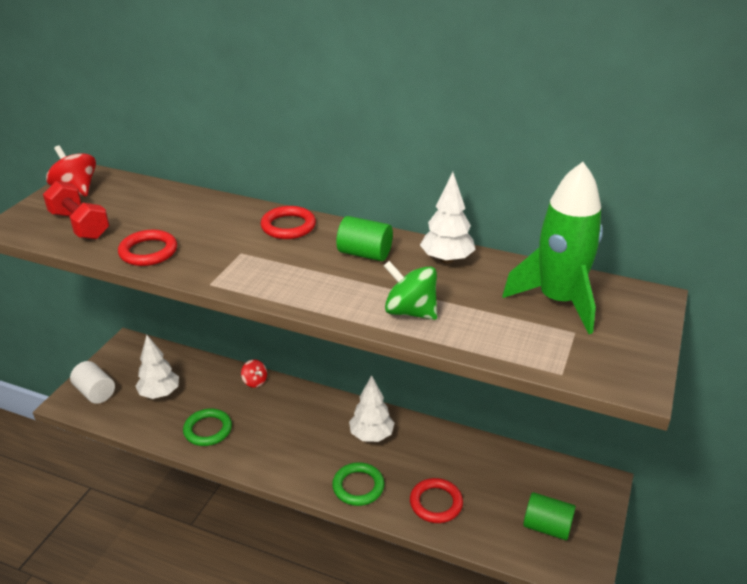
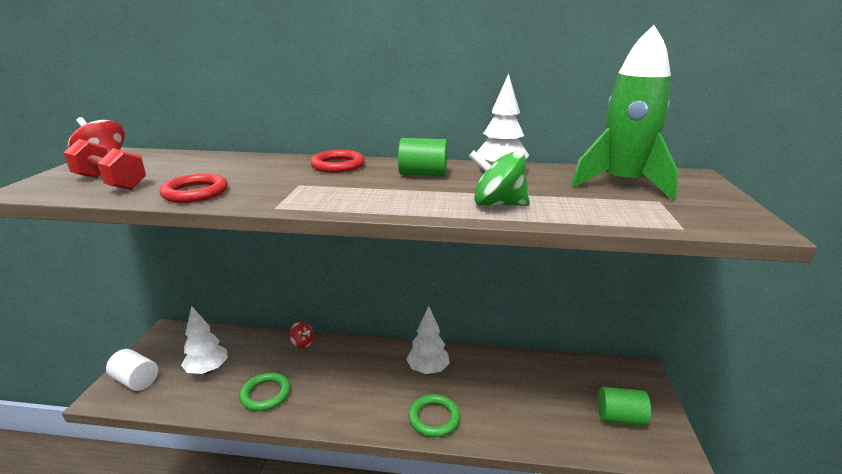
camera: 15 degrees left, 10 degrees down
(436, 503) = (513, 418): red ring -> none

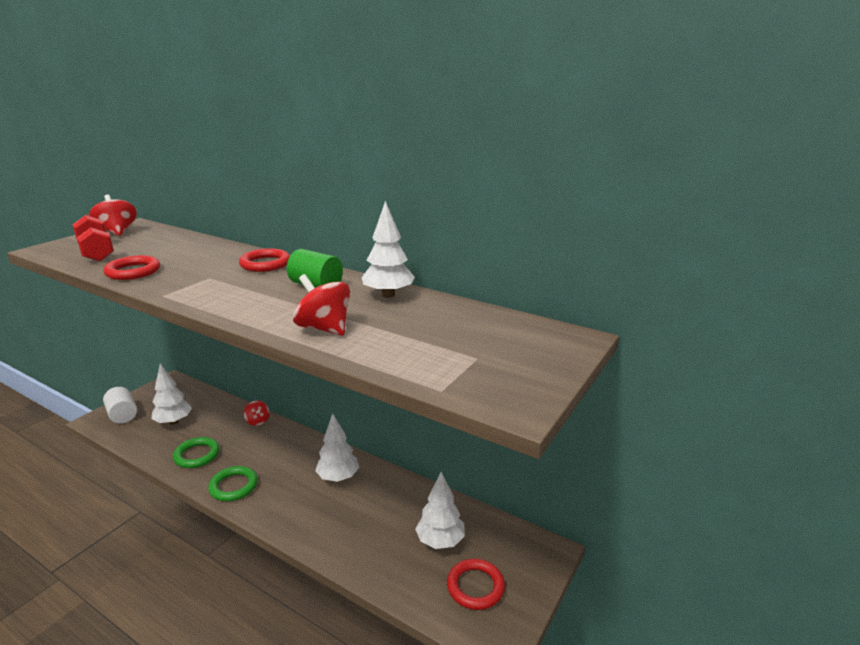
camera: 25 degrees right, 0 degrees up
(434, 418) = (305, 521): green ring -> green ring (234, 486)
(498, 204) = (324, 328): green spinning top -> red spinning top
(560, 392) = (440, 541): none -> white tree
(620, 418) = (475, 587): green cylinder -> red ring
(622, 184) = (476, 332): green rocket -> none

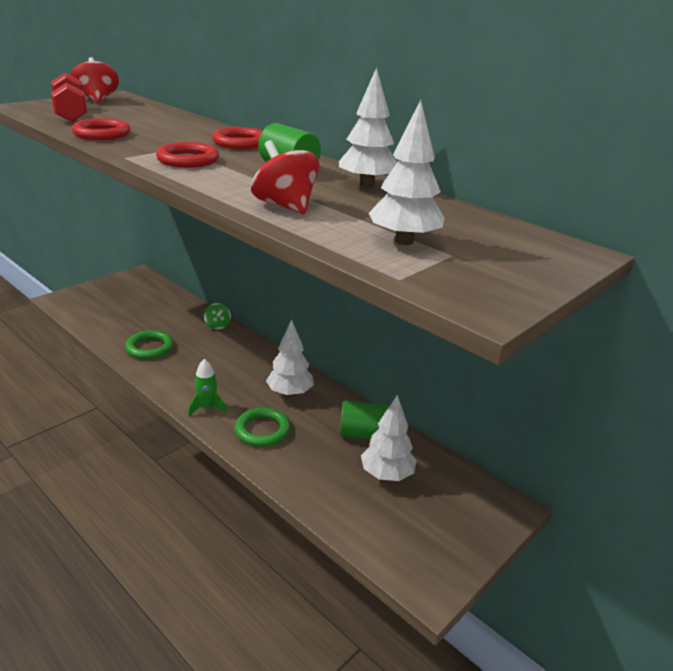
camera: 10 degrees right, 5 degrees up
(123, 415) = (85, 299): white cylinder -> none
(173, 422) = (133, 313): white tree -> white tree (404, 241)
(234, 486) = (180, 383): green ring -> green ring (262, 430)
(257, 421) = (217, 325): red spinning top -> green spinning top
(264, 507) = (207, 408): none -> green rocket
(411, 505) = (362, 433): none -> green cylinder
(475, 587) = (416, 527): red ring -> red ring (188, 160)

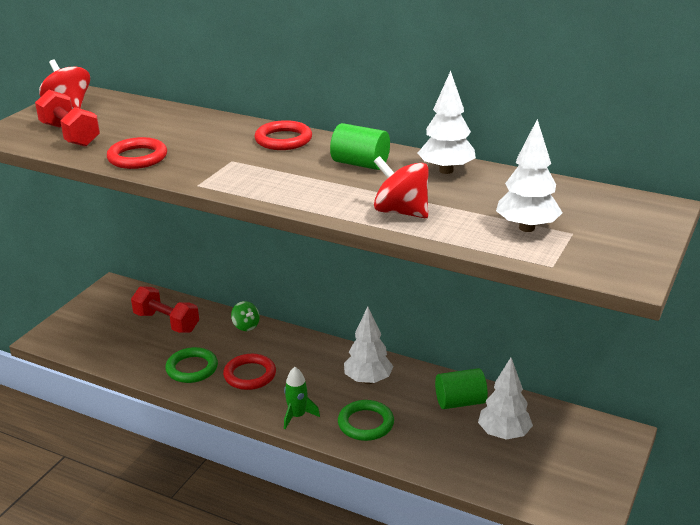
camera: 15 degrees left, 0 degrees up
(157, 309) = (166, 322): none -> red dumbbell
(188, 160) = (260, 175): red ring -> red ring (250, 375)

